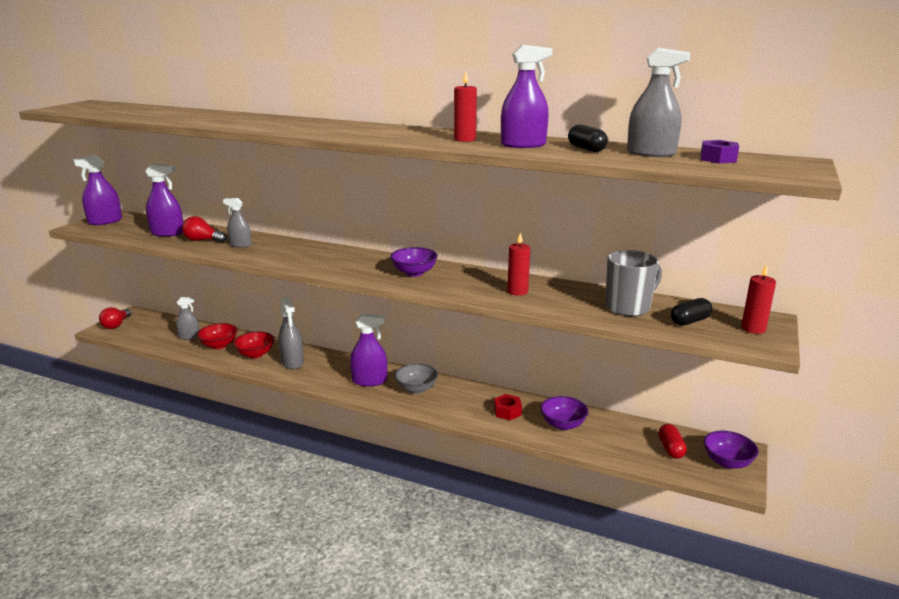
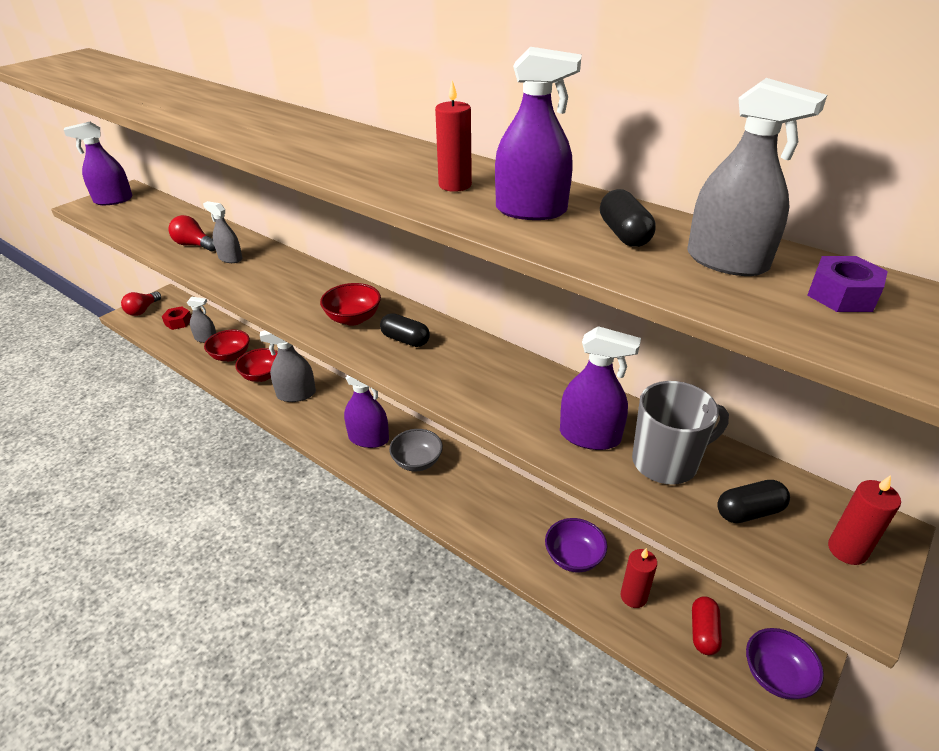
camera: 15 degrees right, 15 degrees up
(167, 233) = (165, 227): purple spray bottle -> purple spray bottle (589, 436)
(292, 362) = (296, 394): grey spray bottle -> grey spray bottle turned 90 degrees clockwise
(366, 266) = (353, 318): none -> red bowl
(414, 273) = (405, 340): purple bowl -> black capsule
(507, 412) = (511, 521): red nut -> red nut (178, 322)
(517, 291) = (522, 400): red candle -> red candle (633, 596)

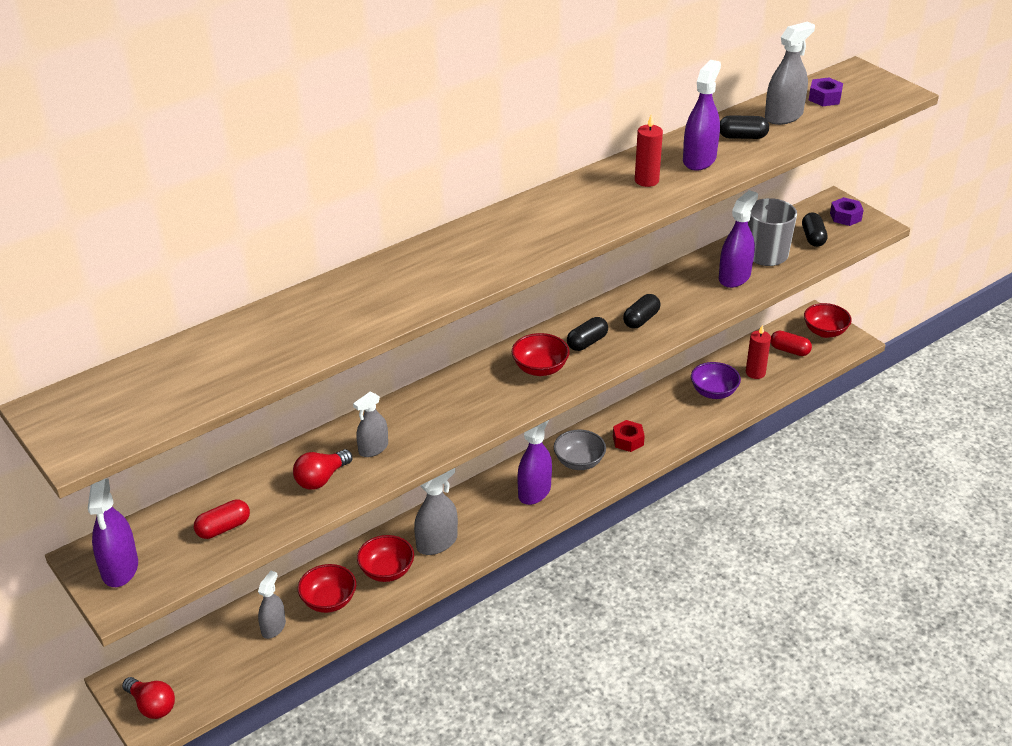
camera: 75 degrees left, 0 degrees up
(145, 222) = (223, 528): none -> red capsule
(178, 322) = (212, 660): red nut -> red nut (628, 440)
(296, 394) = (437, 542): grey spray bottle -> grey spray bottle turned 135 degrees counterclockwise
(461, 370) = (641, 319): none -> black capsule
(776, 675) = (825, 332): purple bowl -> red bowl
(847, 550) = (845, 217): red candle -> purple nut

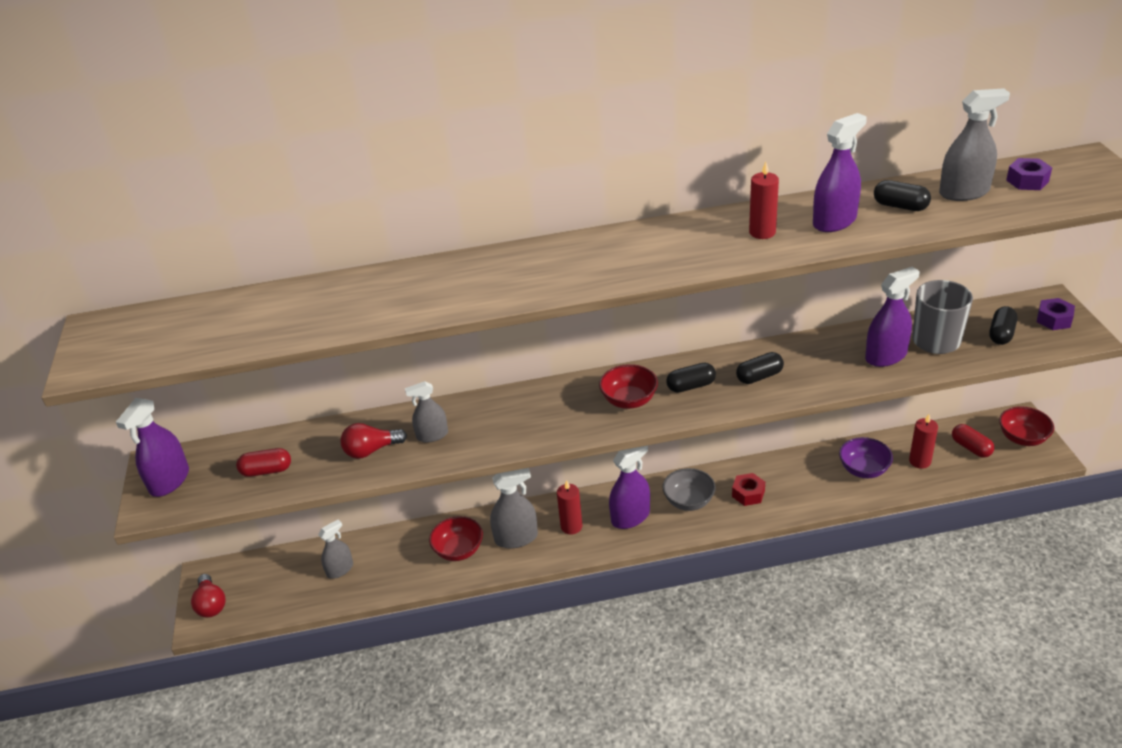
camera: 30 degrees right, 0 degrees up
(329, 601) = (396, 561): red bowl -> none
(484, 516) = (571, 526): none -> red candle

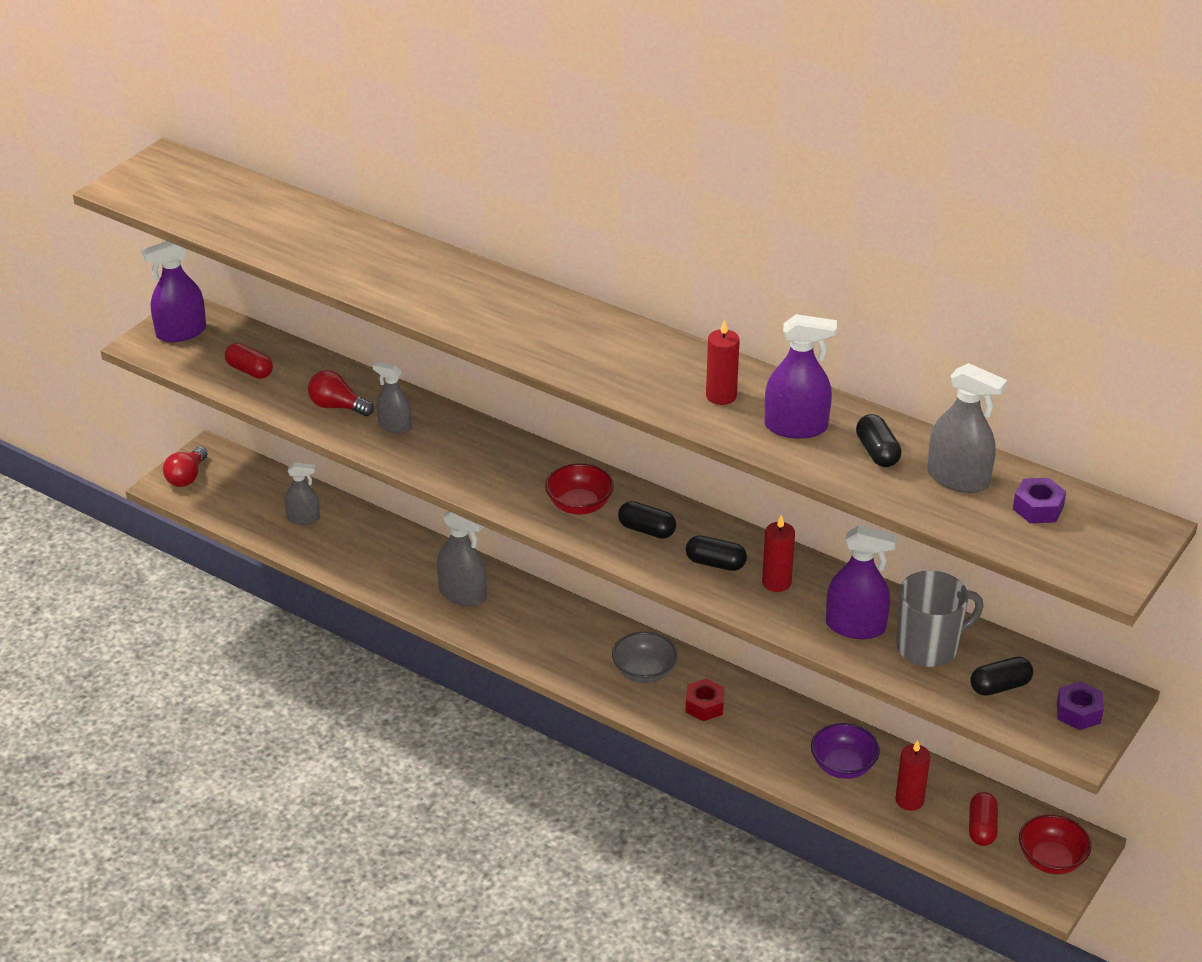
camera: 40 degrees right, 0 degrees up
(459, 550) = (407, 570): red bowl -> none
(571, 526) = (518, 618): red candle -> red candle (776, 582)
(630, 517) = (576, 647): purple spray bottle -> none

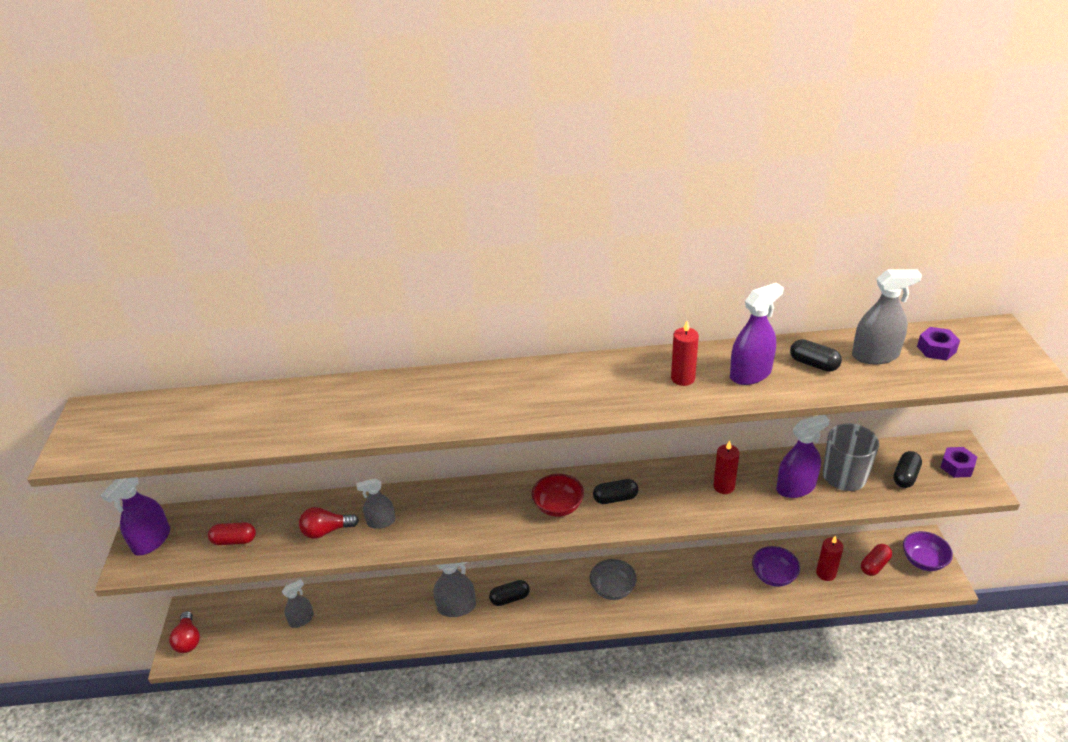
camera: 35 degrees left, 0 degrees up
(704, 706) = (666, 588): red nut -> none
(715, 563) = (678, 495): black capsule -> black capsule (510, 598)
(981, 828) = (874, 565): red capsule -> red capsule turned 75 degrees clockwise
(1051, 860) = (923, 561): red bowl -> purple bowl

